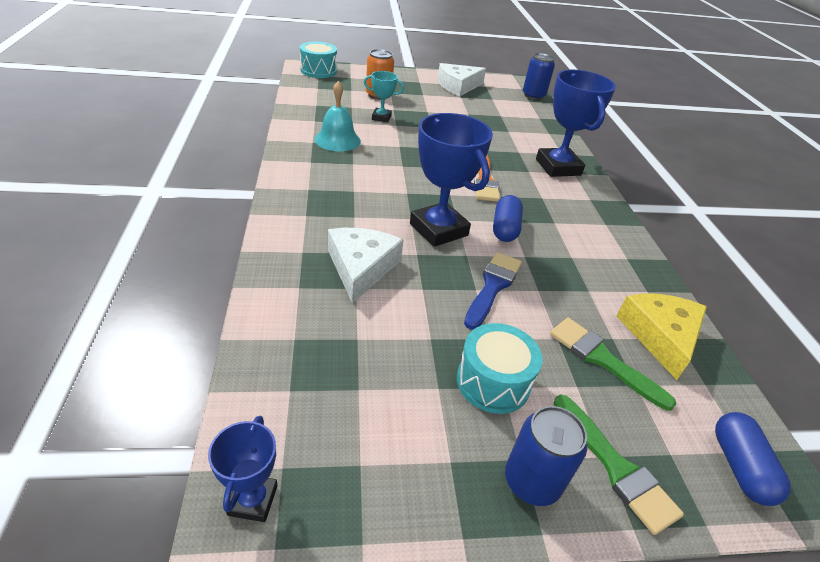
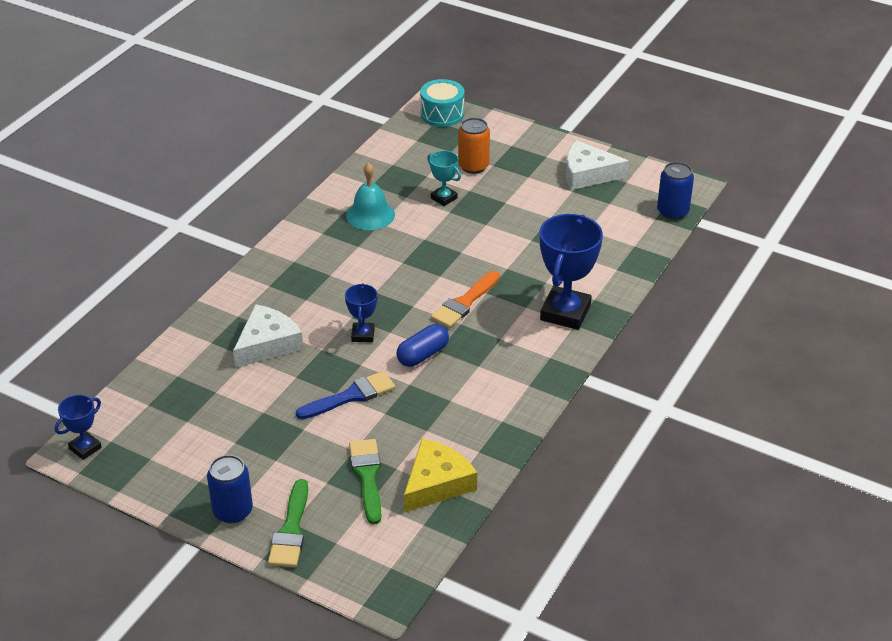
camera: 40 degrees right, 0 degrees up
(438, 229) = (363, 335): blue trophy -> blue trophy, size x0.52
(493, 382) = (273, 454): turquoise drum -> none
(740, 467) = (371, 570): blue capsule -> none

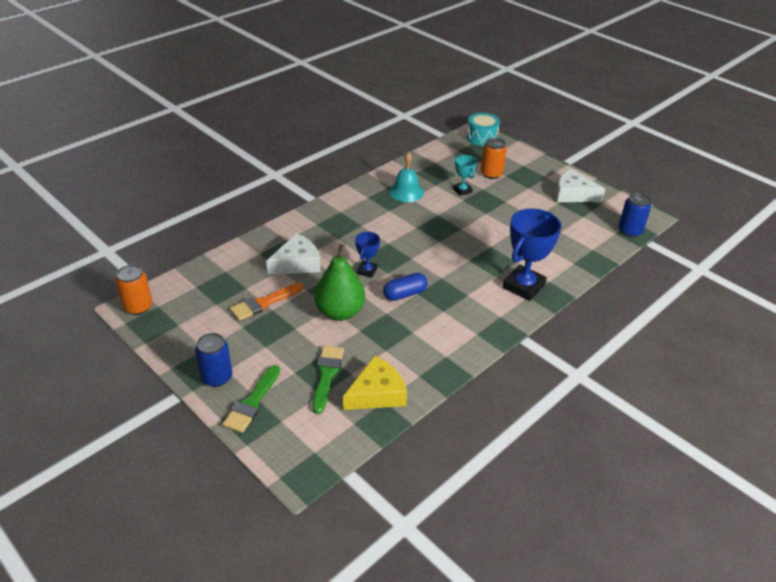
camera: 15 degrees right, 0 degrees up
(85, 448) = (138, 307): blue trophy -> orange can
(351, 396) = (340, 312): blue brush -> green pear
(464, 303) = (450, 264): orange brush -> orange brush (264, 303)

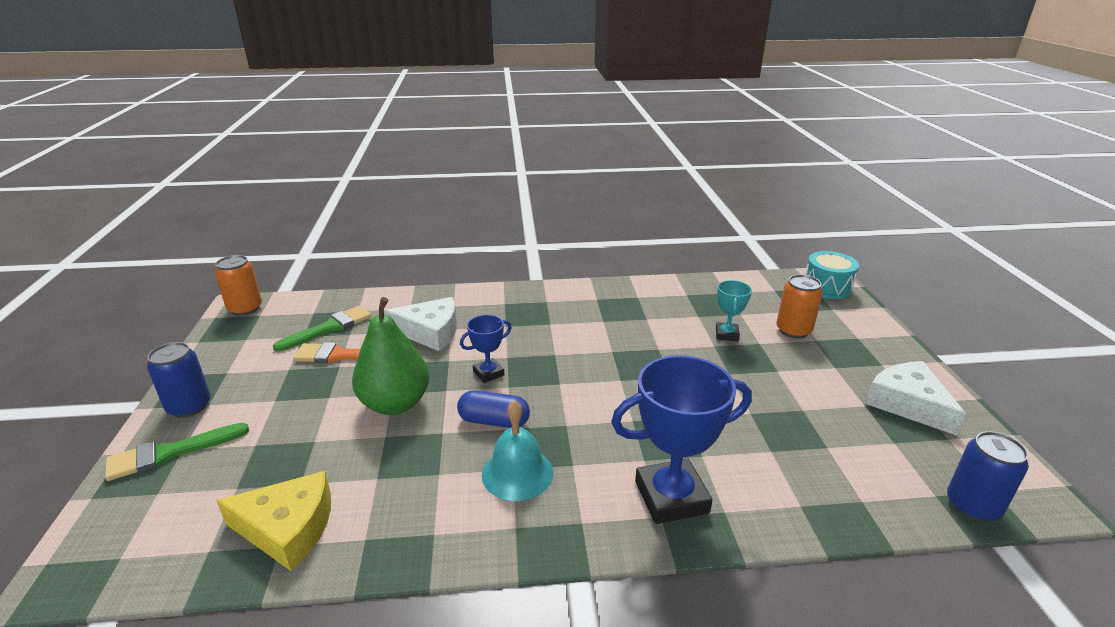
camera: 40 degrees right, 10 degrees down
(326, 375) = (276, 468): green brush -> green brush (329, 328)
(406, 192) = (649, 309): turquoise bell -> turquoise bell (517, 473)

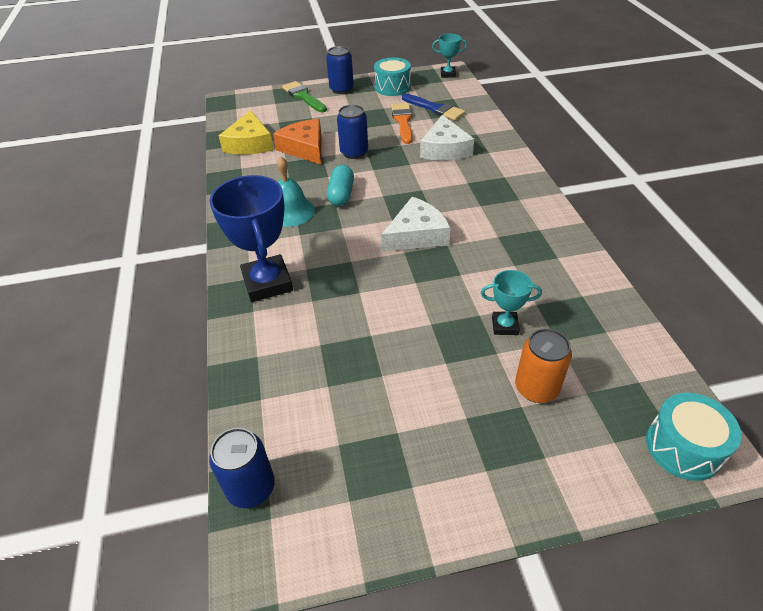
camera: 85 degrees right, 15 degrees up
(235, 356) = (392, 87): none -> turquoise drum
(245, 308) = (448, 74): orange can -> turquoise trophy
(329, 328) = (435, 109): green brush -> blue brush
(351, 455) = (305, 148): none -> orange cheese
(395, 404) = (354, 153): green pear -> blue can
(488, 373) = (397, 184): blue trophy -> none
(494, 421) = (341, 194): blue capsule -> turquoise capsule
(908, 404) = (407, 476): white cheese -> white cheese (416, 235)

